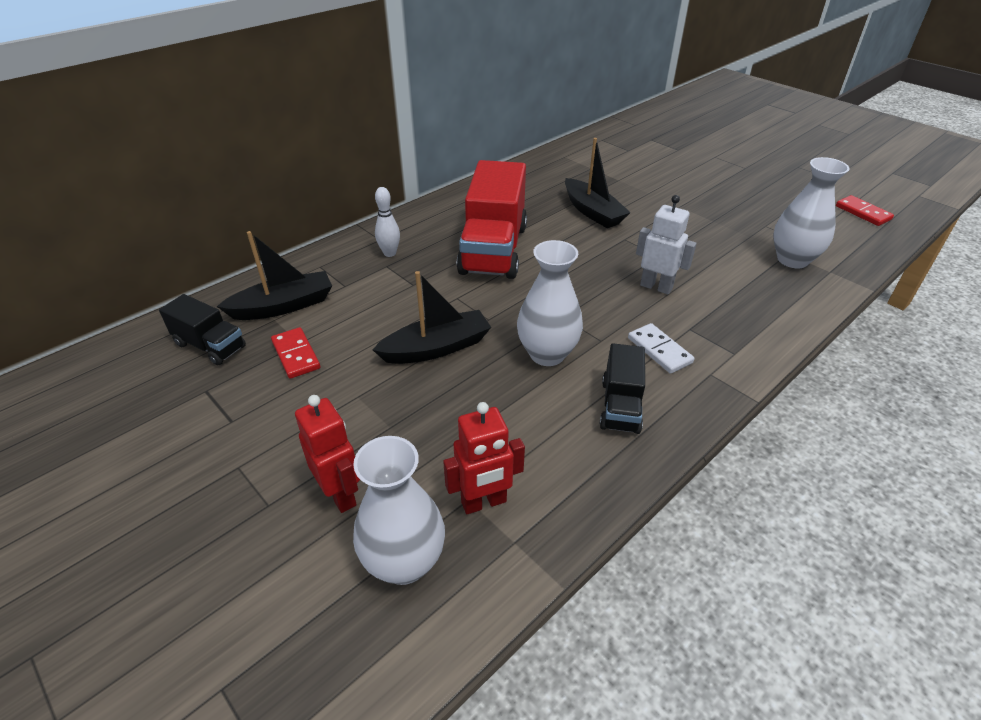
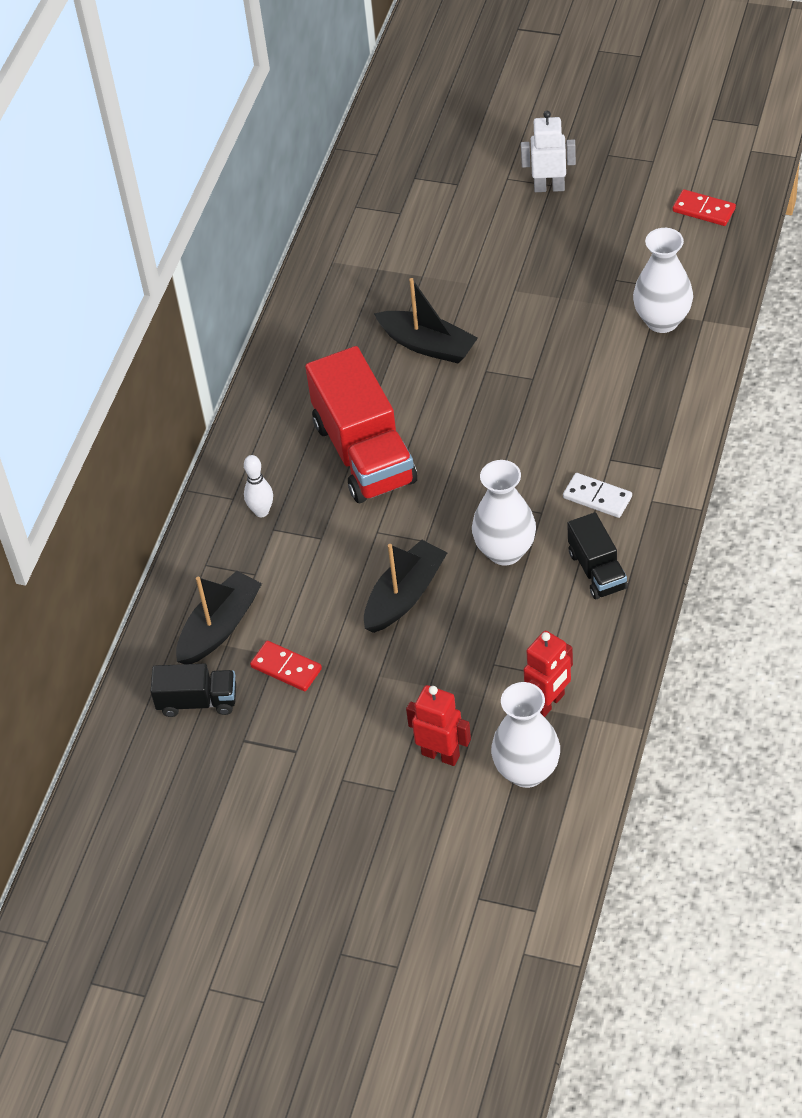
camera: 25 degrees left, 10 degrees up
(656, 287) = (553, 422): white robot -> white robot (549, 187)

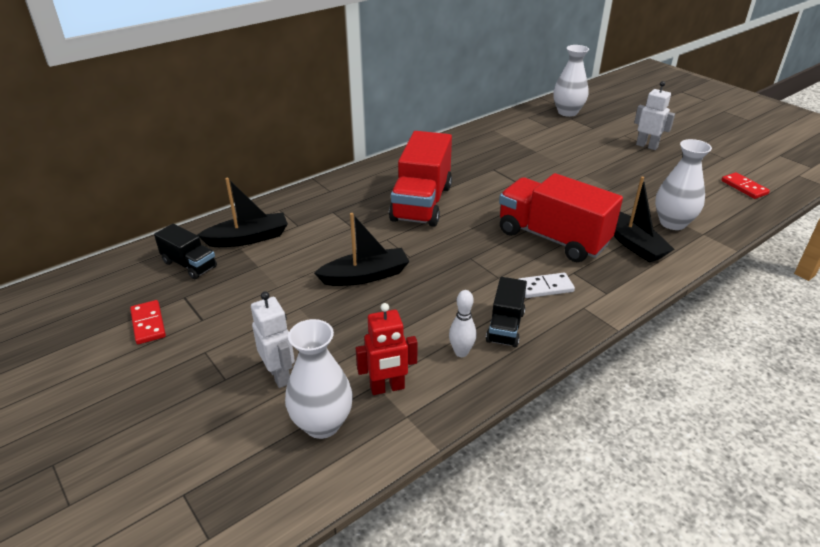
camera: 30 degrees right, 15 degrees down
(261, 511) = (336, 202): white bowling pin -> white bowling pin (461, 352)
(286, 668) = (254, 275): red domino -> red domino (148, 324)
(428, 345) = (509, 177): black boat -> black boat (633, 244)
(441, 754) = (280, 375): red robot -> white robot
(505, 551) = (453, 285): white vase -> white vase (567, 112)
(554, 421) = (552, 238): none -> red truck
(597, 497) = (545, 287): white domino -> white domino turned 75 degrees counterclockwise

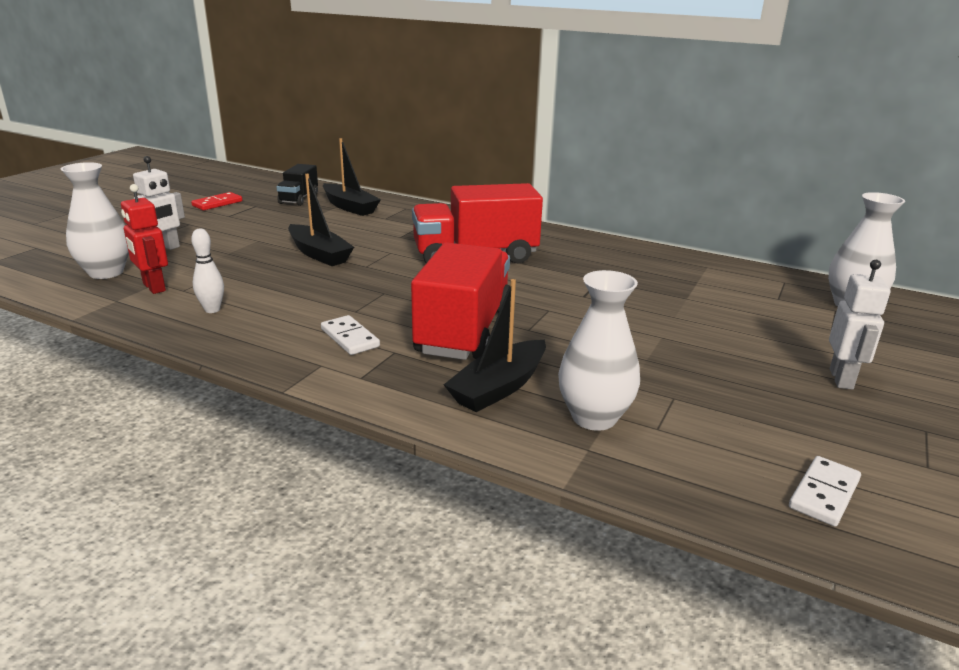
camera: 65 degrees right, 10 degrees down
(505, 327) = (263, 325): black truck -> none
(744, 187) = (824, 493): red domino -> white domino

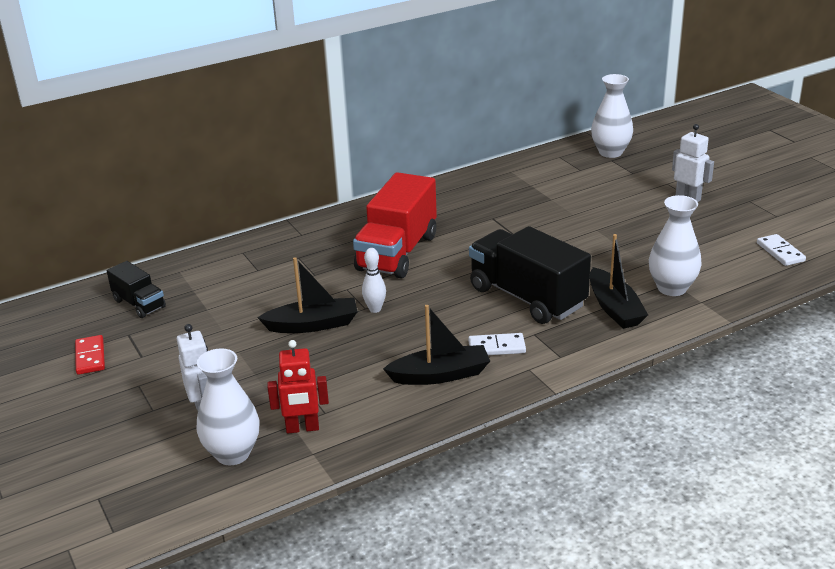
camera: 55 degrees left, 5 degrees up
(212, 310) = (385, 402): white bowling pin -> white bowling pin (375, 309)
(350, 207) = (203, 281): black boat -> black boat (440, 375)
(464, 331) = (527, 297): red truck -> black truck

